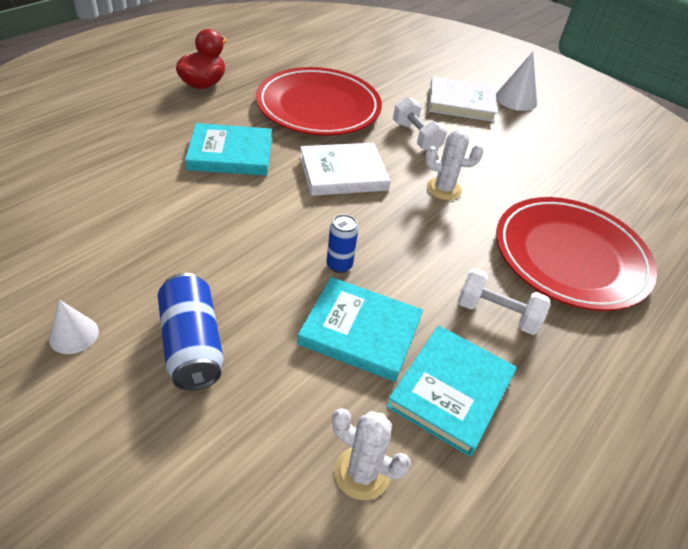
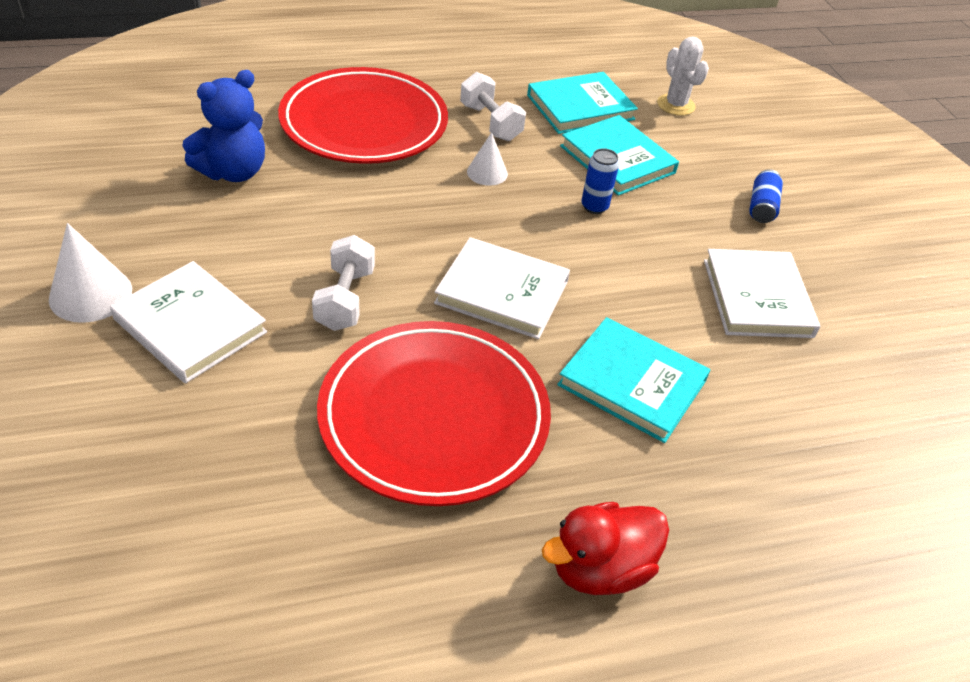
camera: 145 degrees left, 0 degrees up
(74, 335) = (861, 252): white cone -> white cone (487, 172)
(168, 241) = (757, 298): none -> white book
(192, 344) = (762, 207): blue can -> blue can, size x0.60
(444, 189) = (401, 224): white cactus -> none
(570, 179) = (233, 172): none -> blue teddy bear

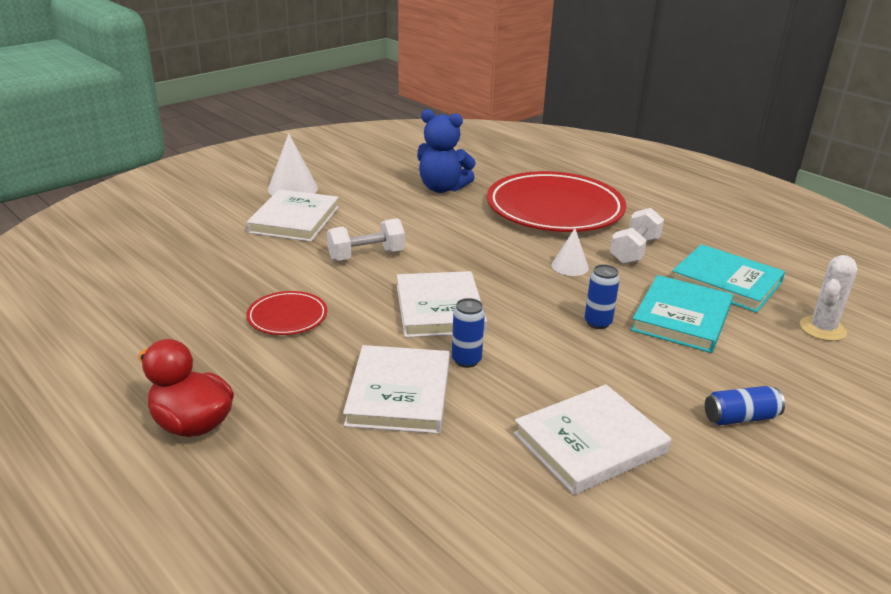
camera: 65 degrees right, 15 degrees down
(434, 416) = (287, 317): red plate -> red plate, size x0.45
(604, 314) = (466, 360): none -> blue can
(632, 383) = (399, 394): turquoise book -> white book

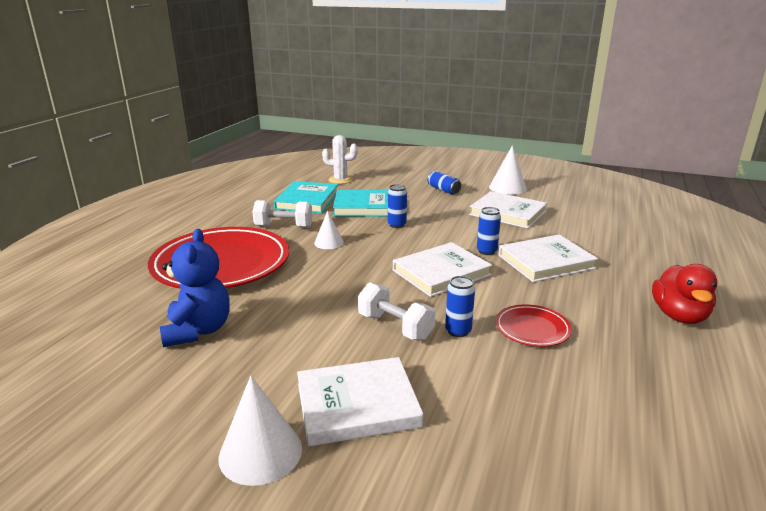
camera: 115 degrees left, 5 degrees down
(328, 280) = (458, 331): none -> blue can
(732, 511) = (507, 188): none -> white cone

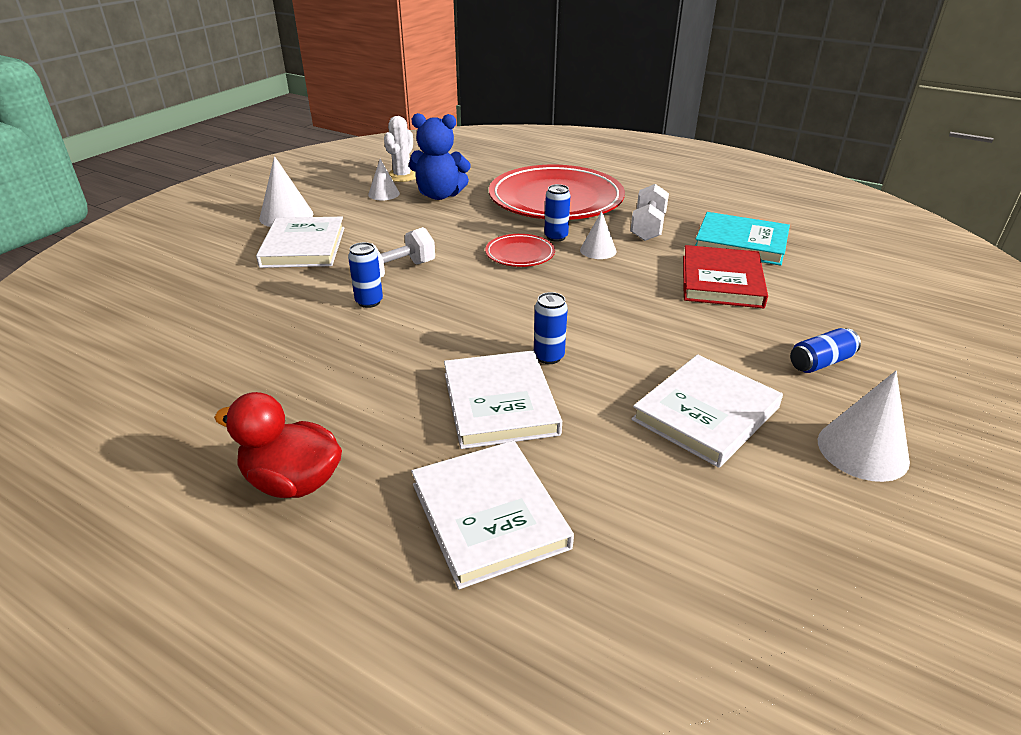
camera: 100 degrees right, 10 degrees up
(185, 375) = (384, 194): none -> white cone
(340, 180) = (841, 270): white cactus -> white cactus (402, 176)
(365, 207) = (721, 281): turquoise book -> red book
(397, 225) = (651, 298): blue can -> blue can (556, 237)
(441, 273) = (496, 311): white book -> white book (489, 515)
(532, 329) = (344, 346): red plate -> red plate (520, 254)

